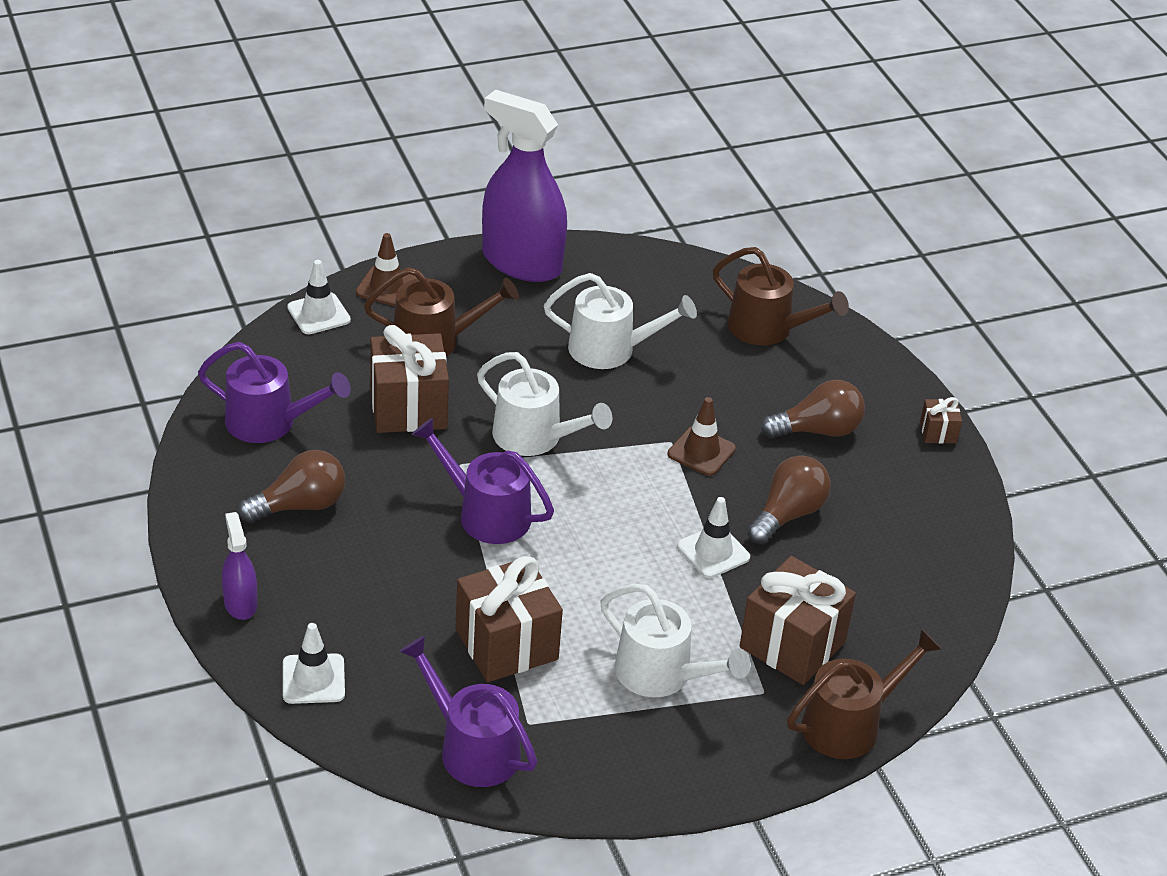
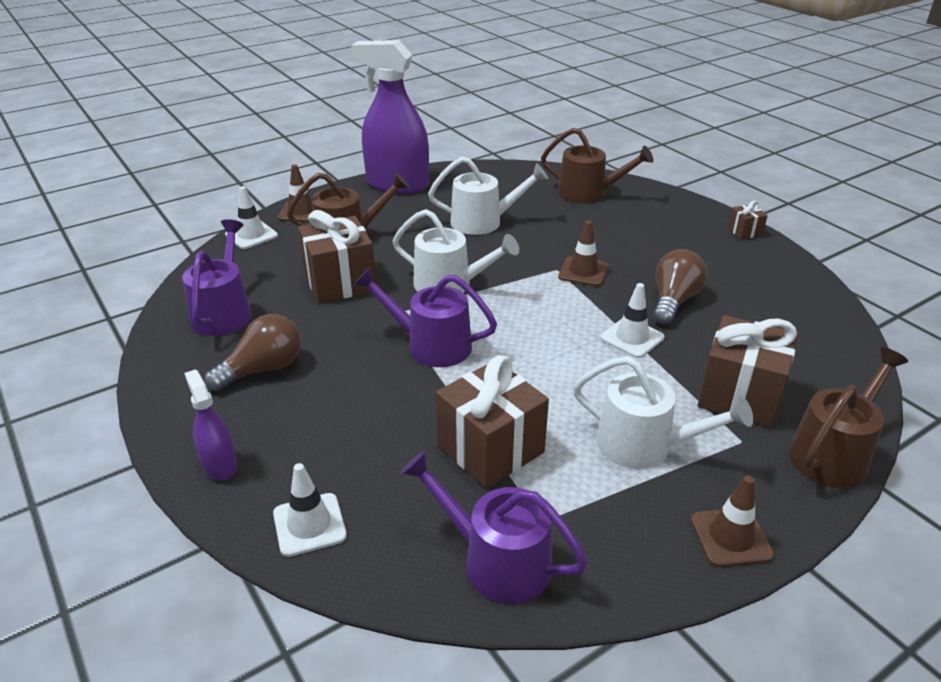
camera: 10 degrees left, 5 degrees down
(270, 422) = (224, 312): purple watering can -> purple watering can turned 90 degrees counterclockwise
(696, 777) = (731, 537): none -> brown traffic cone
(817, 430) = (660, 244): brown light bulb -> none

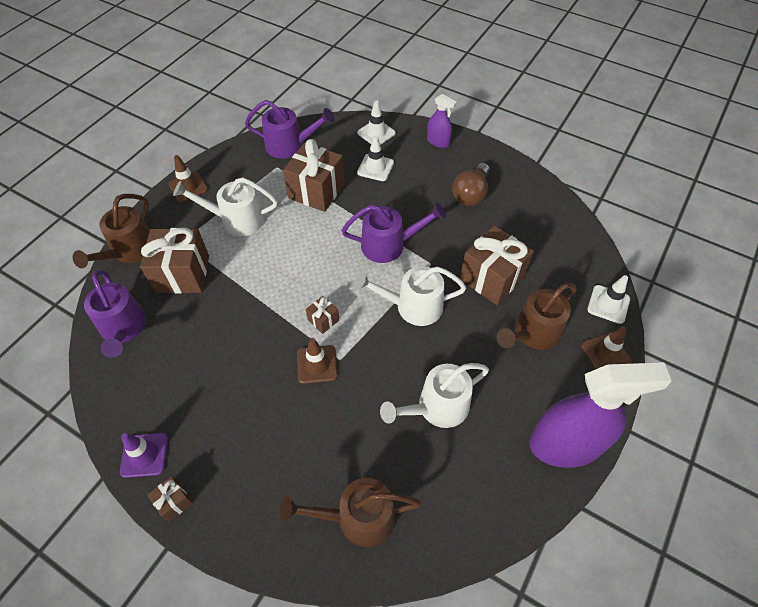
camera: 155 degrees right, 20 degrees up
(224, 312) = (538, 223): purple watering can -> purple watering can (124, 329)
(559, 300) = (323, 320): none -> brown gift
(632, 338) = (260, 300): white traffic cone -> white traffic cone (375, 167)
(673, 301) = (235, 354): brown light bulb -> none
(776, 260) = (144, 455): none -> purple traffic cone

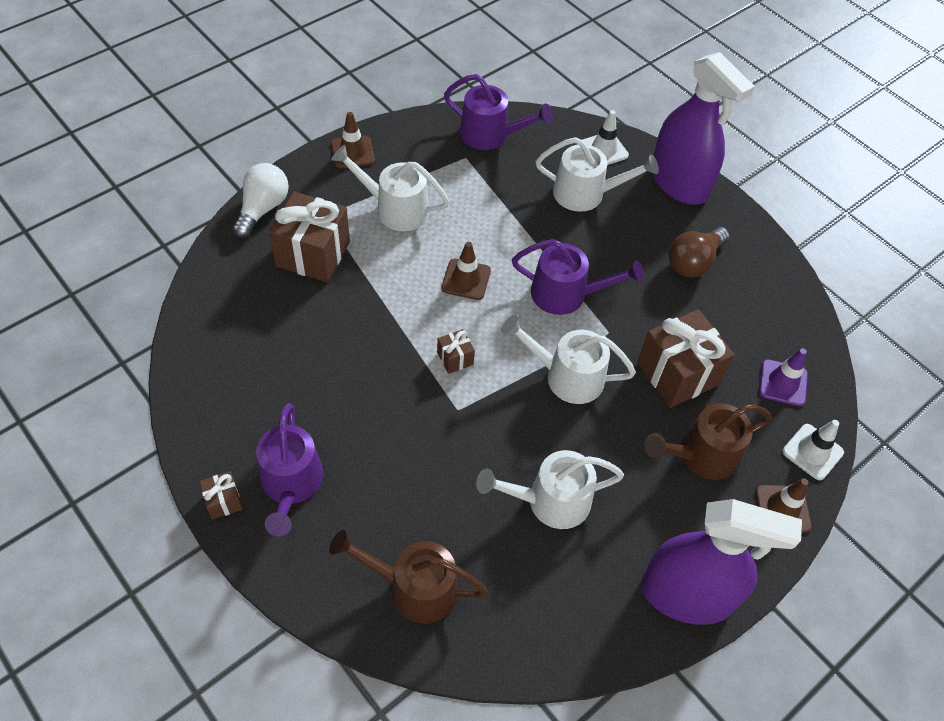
camera: 15 degrees right, 0 degrees up
(124, 329) = (229, 296): purple watering can -> purple watering can (291, 484)
(130, 251) = (262, 209): brown watering can -> white light bulb
(144, 455) = (208, 441): purple traffic cone -> purple traffic cone (783, 383)
(316, 191) = (503, 202): brown gift -> none
(317, 364) = (429, 406): brown traffic cone -> brown traffic cone (466, 279)
(375, 167) = (586, 193): white traffic cone -> white watering can
(438, 141) = (678, 183): purple spray bottle -> purple spray bottle, size x2.12

